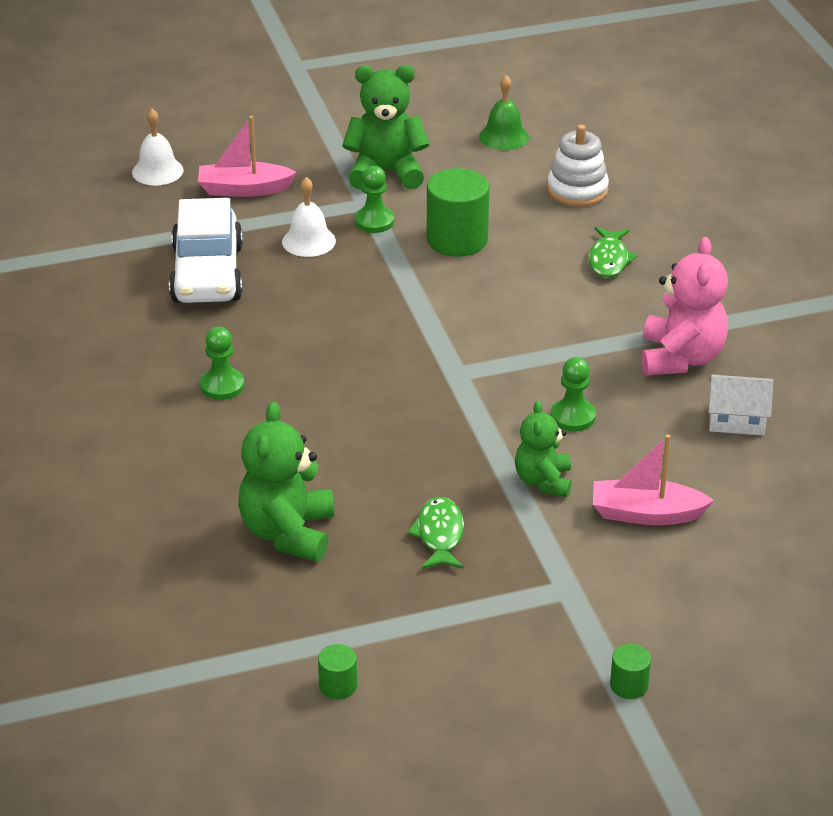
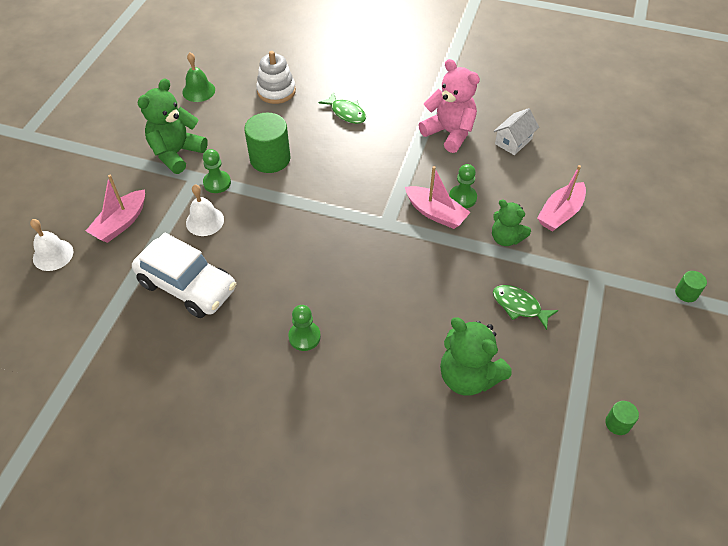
camera: 55 degrees left, 15 degrees up
(518, 405) = (435, 213): none -> pink boat

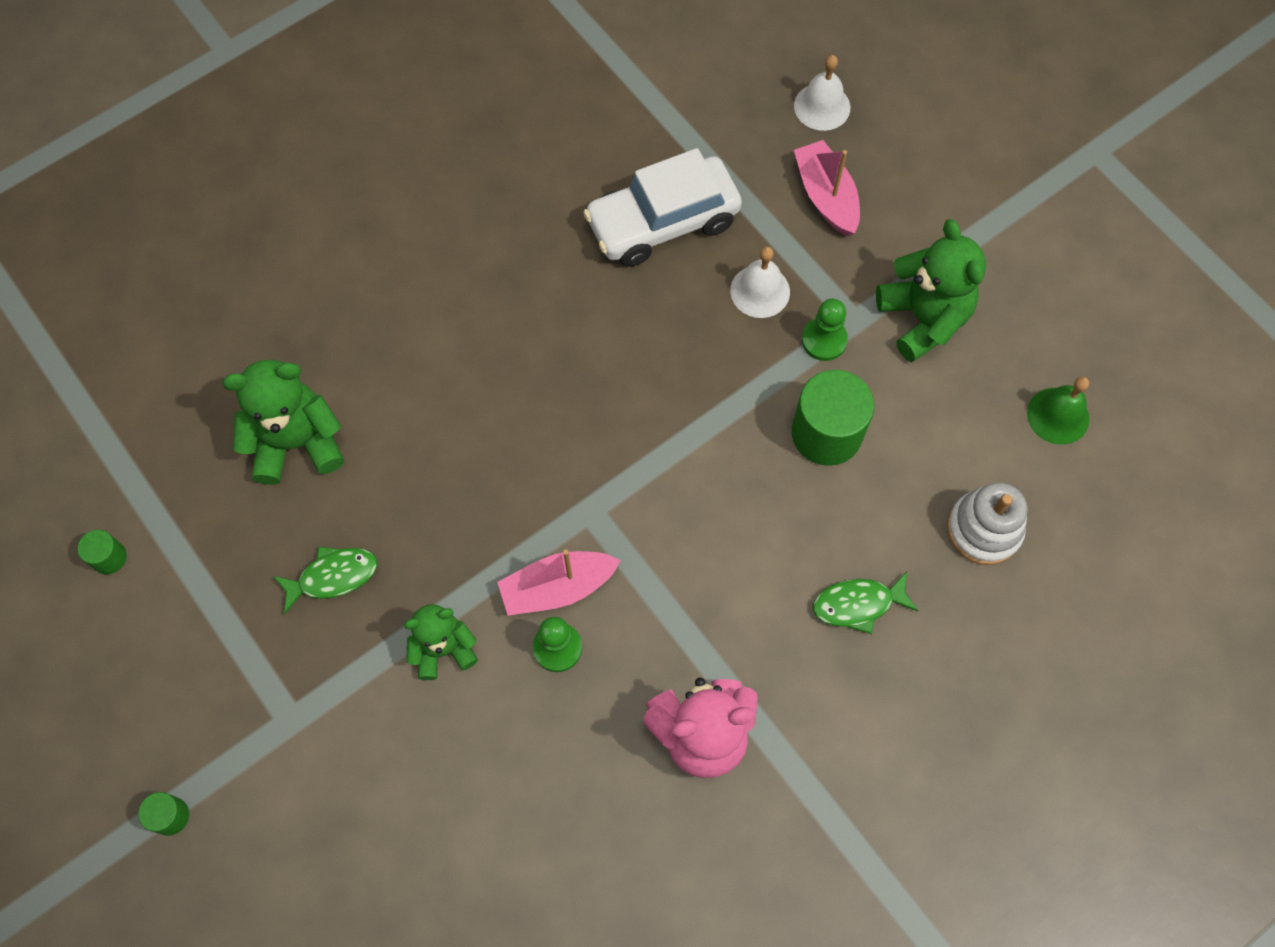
camera: 125 degrees right, 15 degrees up
(304, 337) = (490, 305): green pawn -> none
(513, 141) = (611, 822): white house -> none
(560, 213) = (424, 766): pink boat -> none

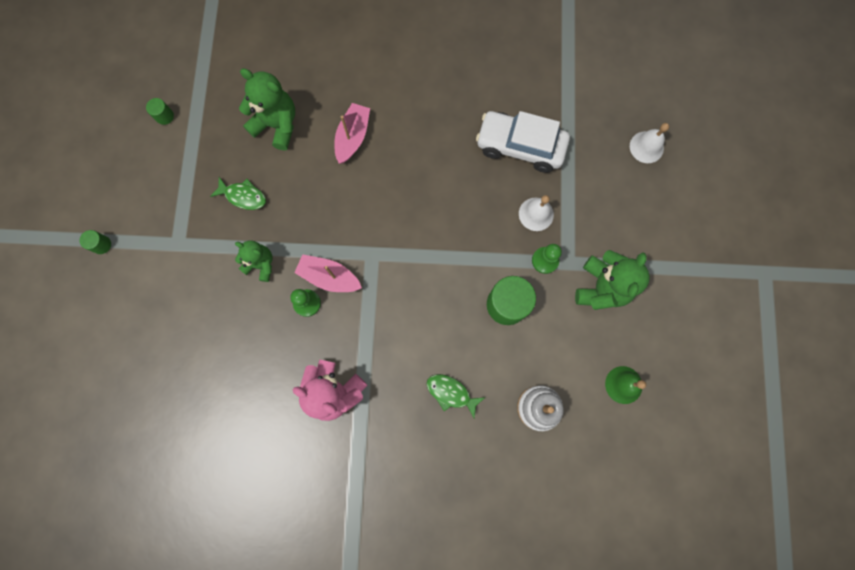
camera: 40 degrees right, 10 degrees up
(826, 196) = (608, 192): pink boat -> pink boat (353, 137)

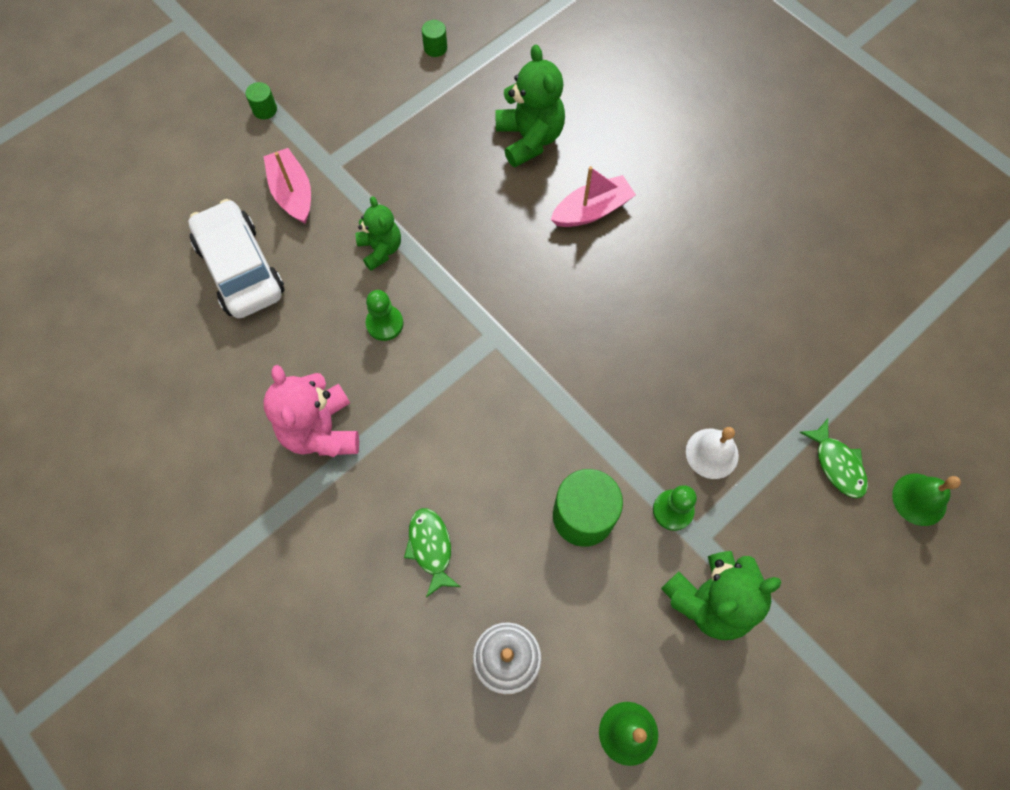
camera: 45 degrees right, 10 degrees down
(243, 196) = (430, 175): green fish -> green fish (837, 464)
(329, 277) = (431, 319): pink boat -> pink boat (292, 193)
(520, 146) = (764, 369): white car -> white car (240, 269)
(646, 147) = (919, 499): white bell -> green bell

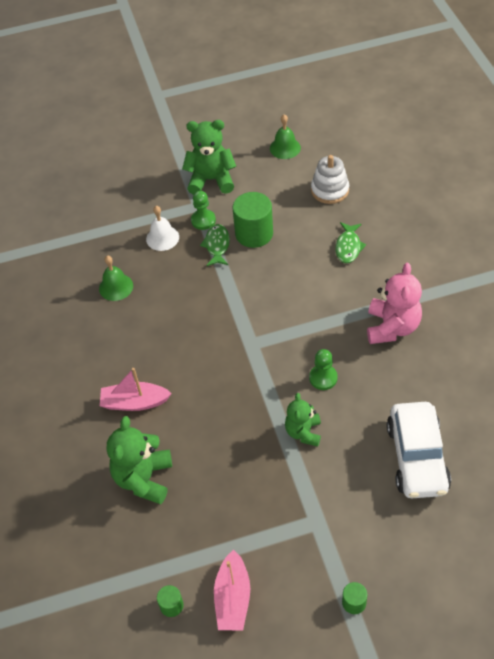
camera: 150 degrees left, 15 degrees down
(292, 193) = (355, 507): pink boat -> pink boat (233, 598)
(837, 464) = (99, 211): green fish -> green fish (217, 245)
(919, 499) = (72, 184): green bell -> green bell (116, 287)

